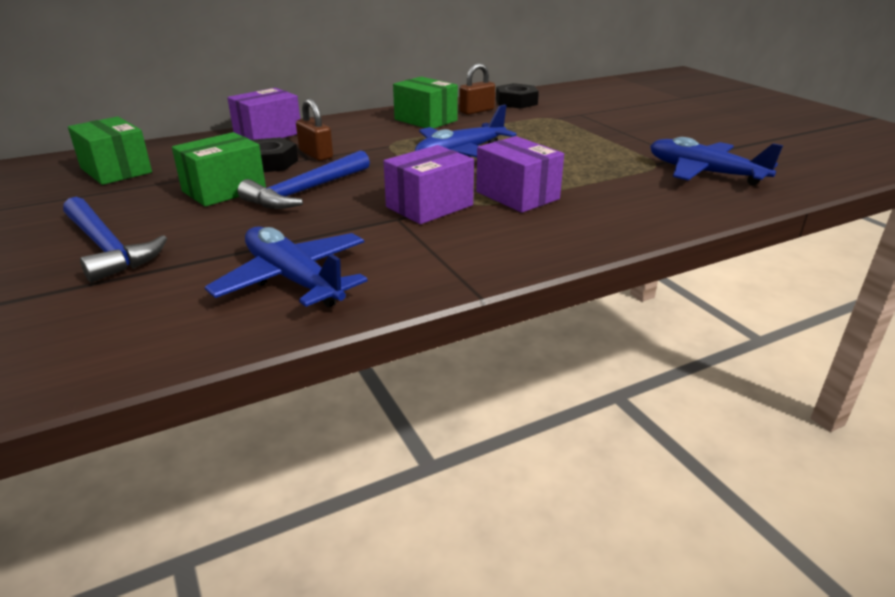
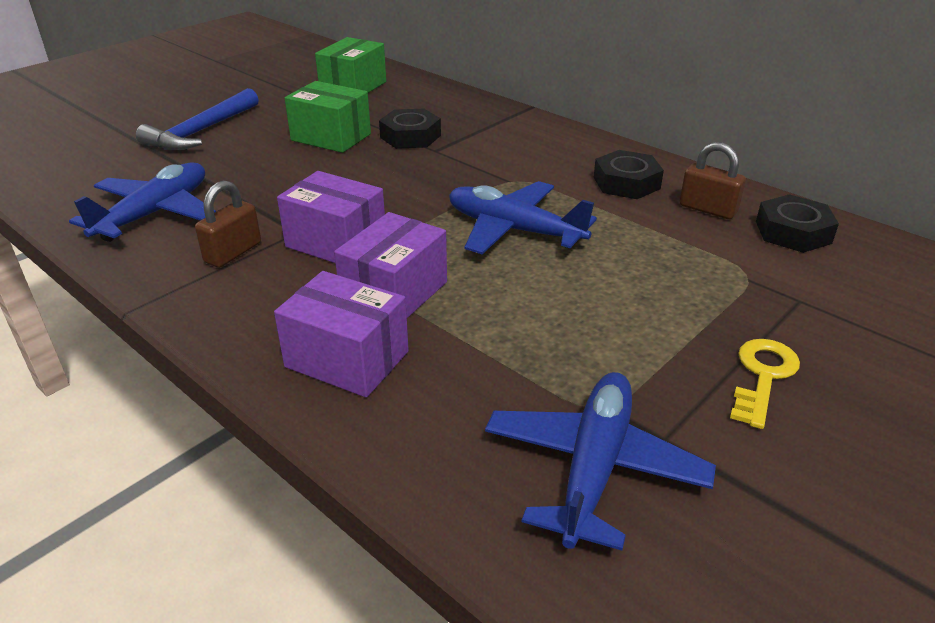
camera: 70 degrees right, 5 degrees up
(268, 134) = (492, 114): purple box -> purple box (347, 359)
(306, 191) = (346, 171): blue hammer -> none
(316, 154) = (449, 151): brown padlock -> brown padlock (233, 253)
(425, 120) = (626, 183): green box -> black nut
(641, 132) = (763, 376): none -> yellow key

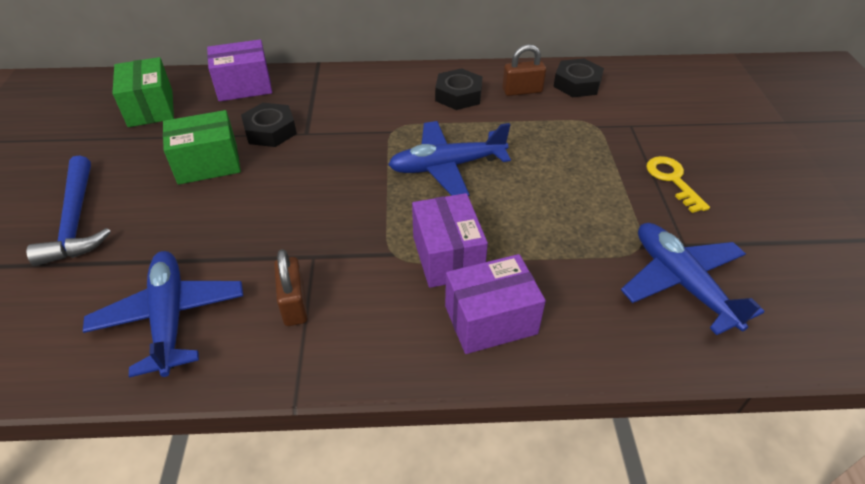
camera: 45 degrees left, 10 degrees up
(336, 242) = (354, 246): purple box -> purple box (244, 86)

